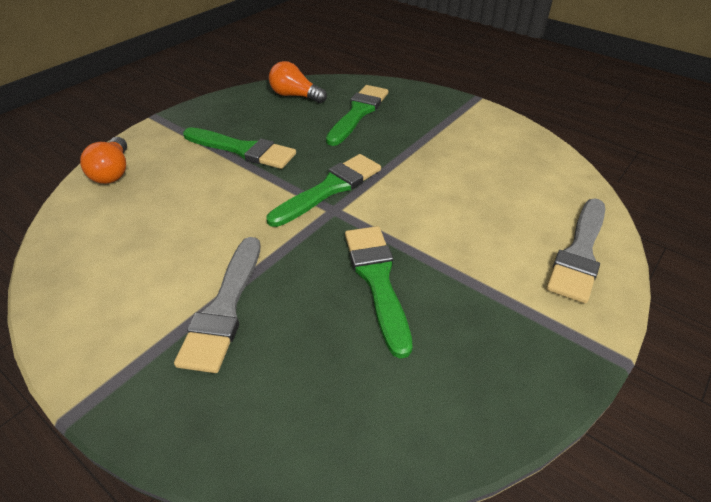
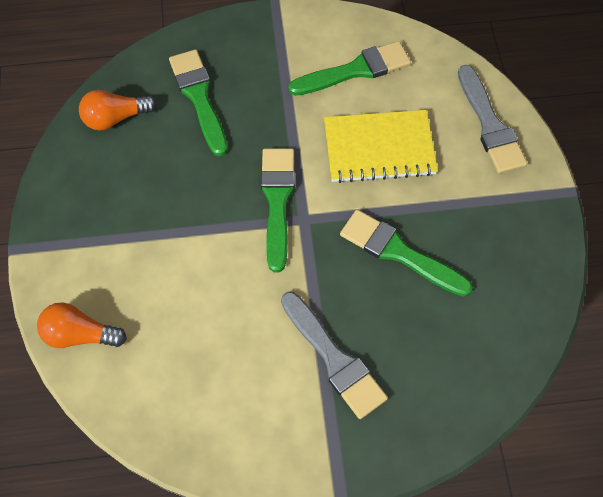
camera: 45 degrees left, 20 degrees up
(113, 172) = (80, 334): orange light bulb -> orange light bulb turned 150 degrees clockwise
(243, 150) = (157, 219): green brush -> green brush (355, 70)
(451, 207) = (379, 148): none -> yellow notebook

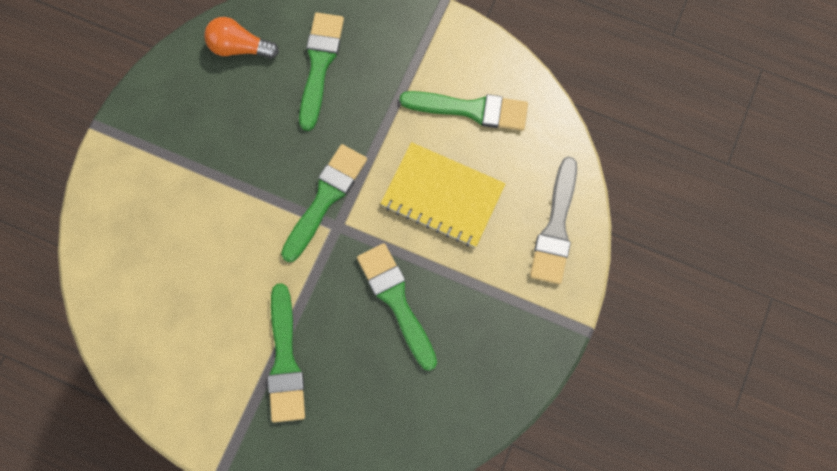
camera: 30 degrees right, 10 degrees up
(80, 334) = (104, 227): orange light bulb -> none
(334, 358) = (285, 360): grey brush -> green brush

